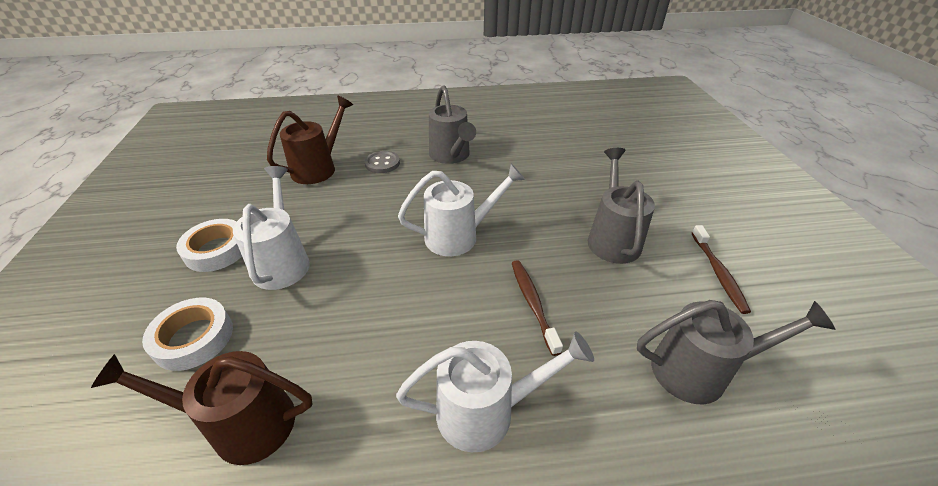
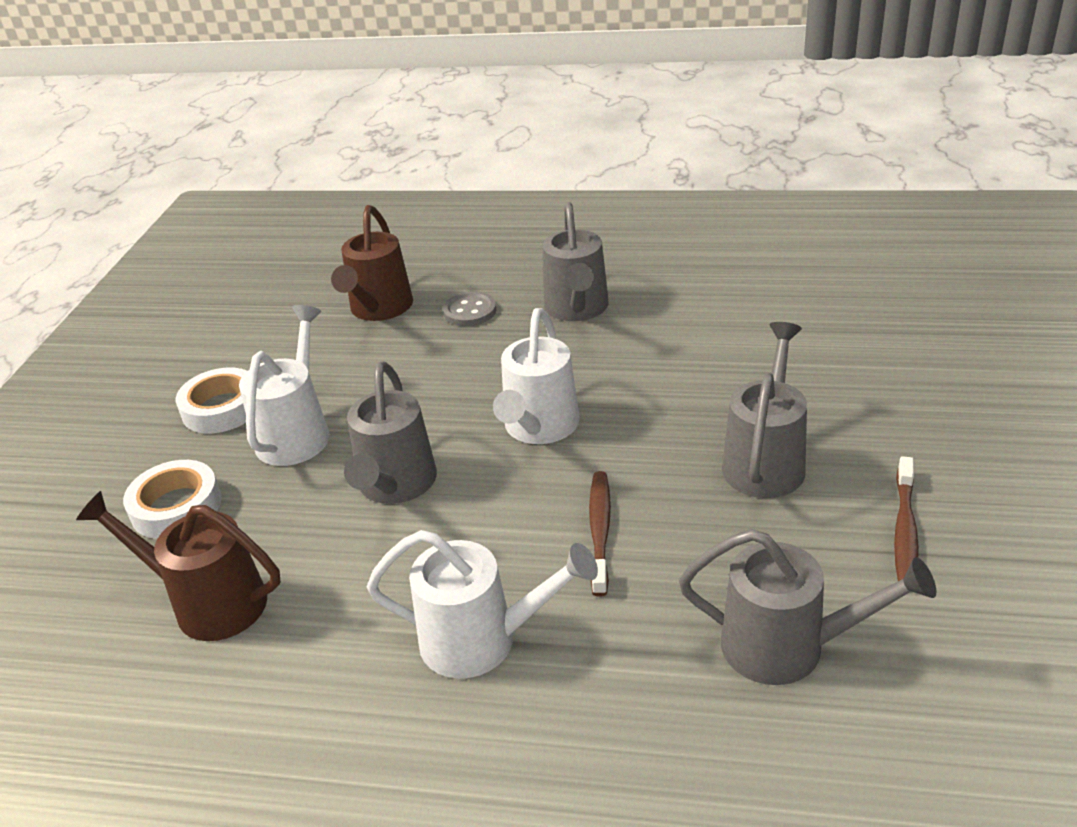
camera: 20 degrees right, 5 degrees down
(319, 168) = (379, 310): brown watering can -> brown watering can turned 135 degrees clockwise
(372, 292) = (395, 486): none -> grey watering can
(459, 236) = (539, 429): white watering can -> white watering can turned 105 degrees clockwise

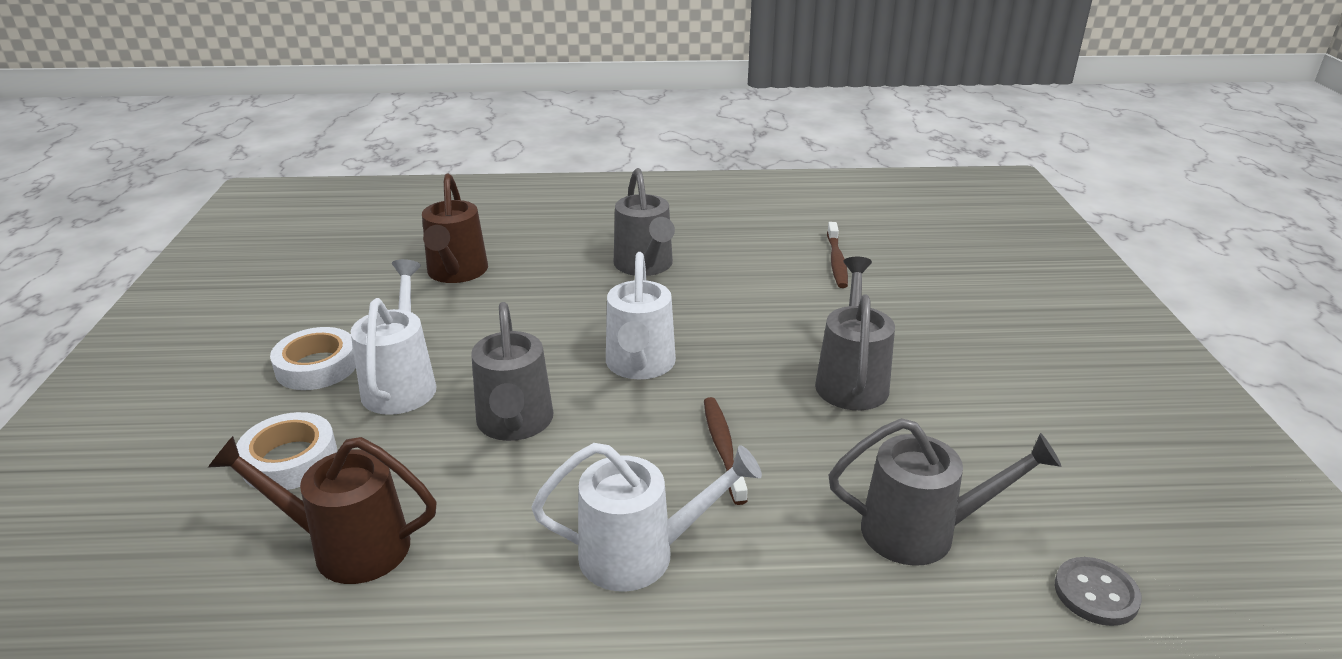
camera: 15 degrees left, 5 degrees down
(470, 311) = (545, 271): grey button -> grey button (1096, 593)
(905, 531) = (987, 428): brown toothbrush -> brown toothbrush (836, 261)

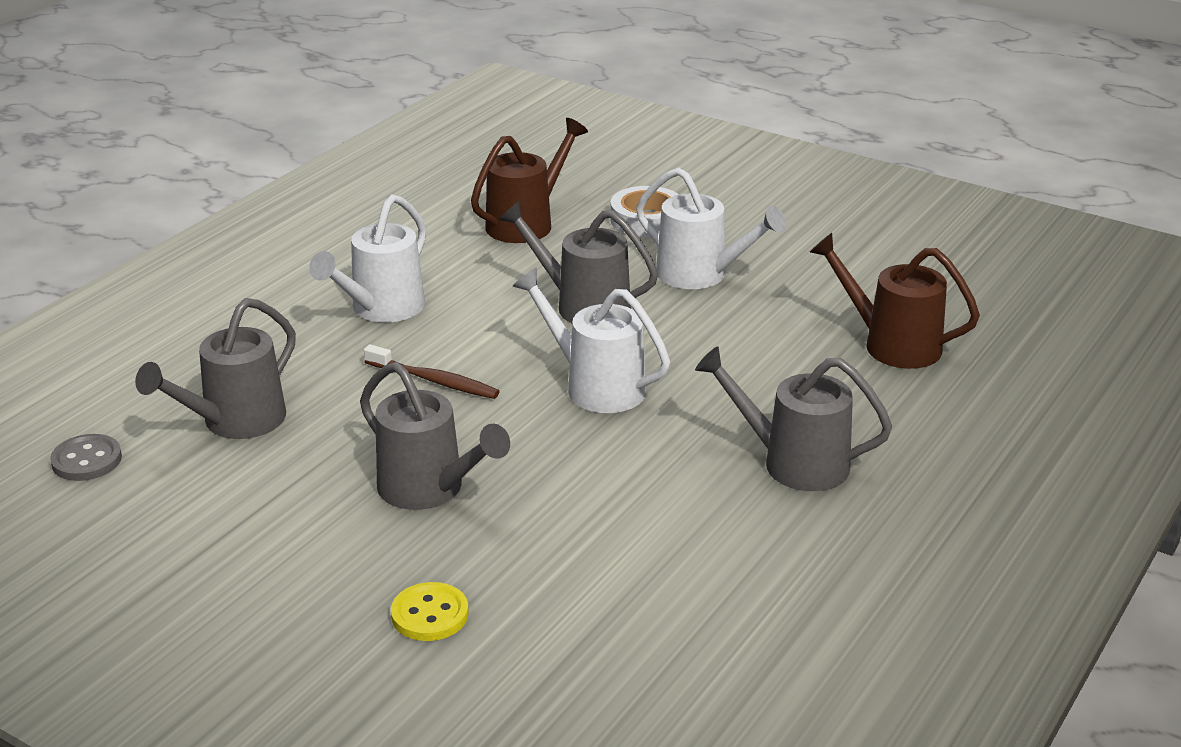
camera: 125 degrees right, 0 degrees up
(317, 366) = (770, 248): white tape -> none
(836, 261) = (658, 615): brown toothbrush -> none
(948, 325) = (430, 614): none -> yellow button

